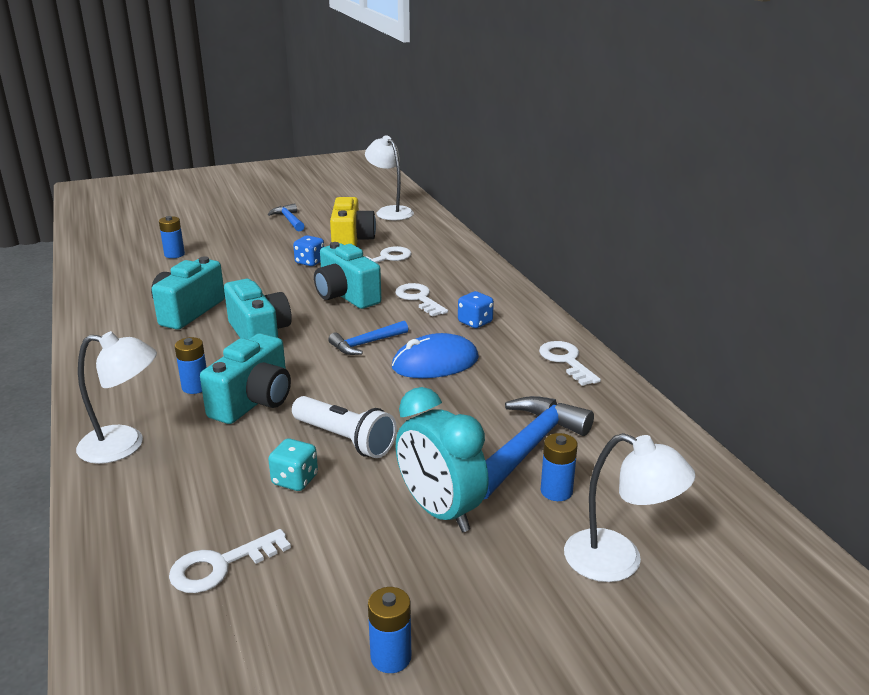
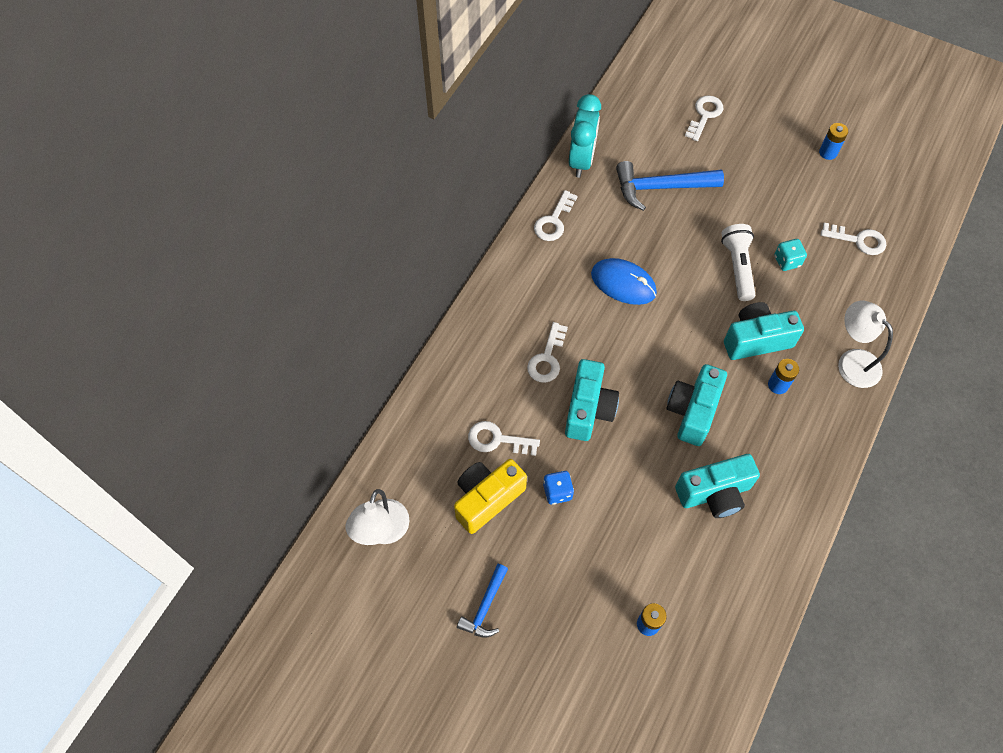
camera: 130 degrees left, 35 degrees up
(366, 344) = (639, 338): blue hammer -> none
(440, 511) = (742, 190): turquoise clock -> turquoise clock (581, 160)
(475, 322) = (550, 299): blue dice -> none
(556, 491) = (682, 158): blue battery -> none
(618, 561) = (704, 115): white lamp -> white key

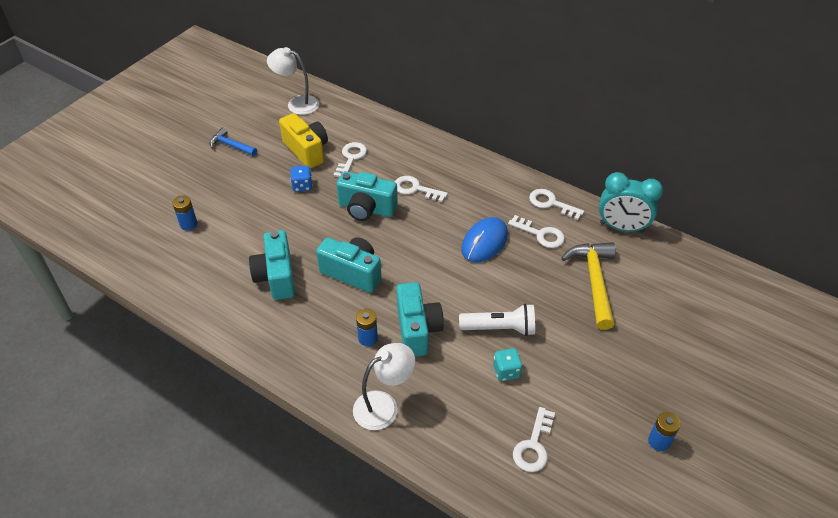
camera: 95 degrees right, 15 degrees down
(660, 187) = (594, 281): blue hammer -> yellow hammer
(704, 115) = (695, 330): white key -> white key (540, 234)

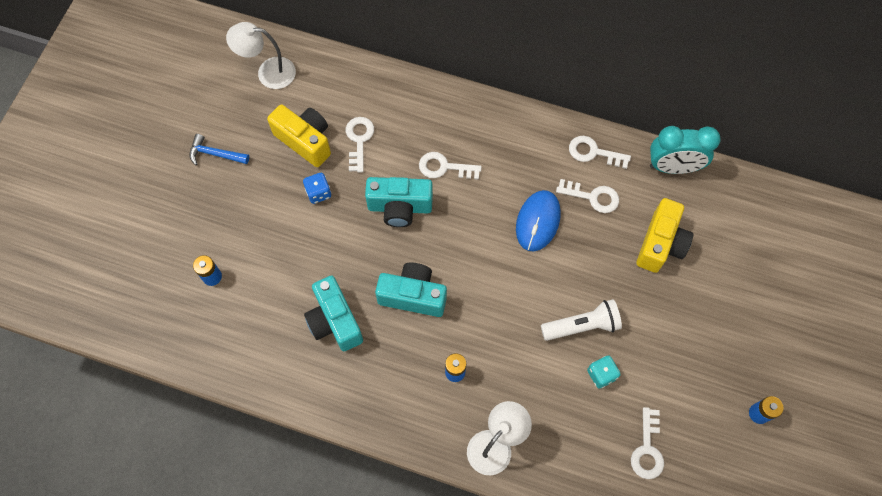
camera: 15 degrees left, 20 degrees up
(417, 329) = (501, 349): turquoise camera -> none
(594, 281) = (660, 244): yellow hammer -> yellow camera

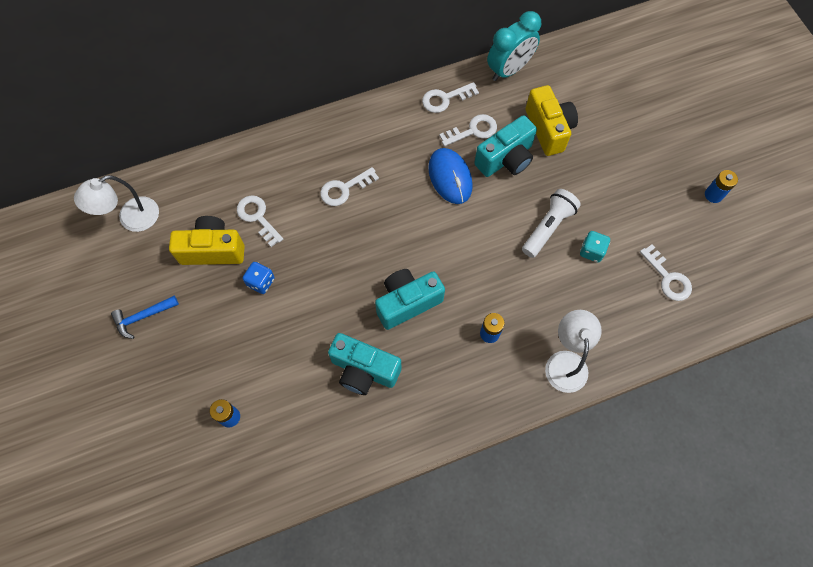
camera: 40 degrees left, 0 degrees up
(400, 207) = (337, 244): turquoise camera -> turquoise camera (506, 159)

